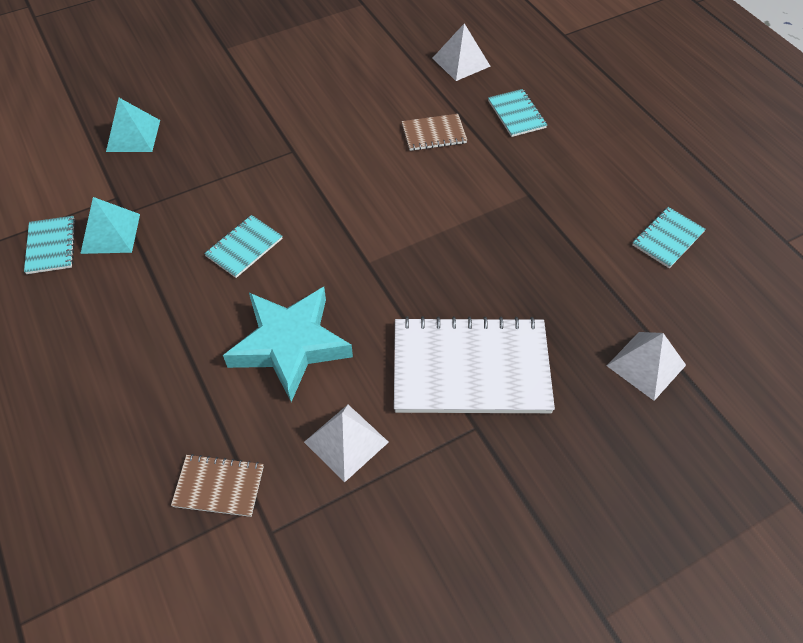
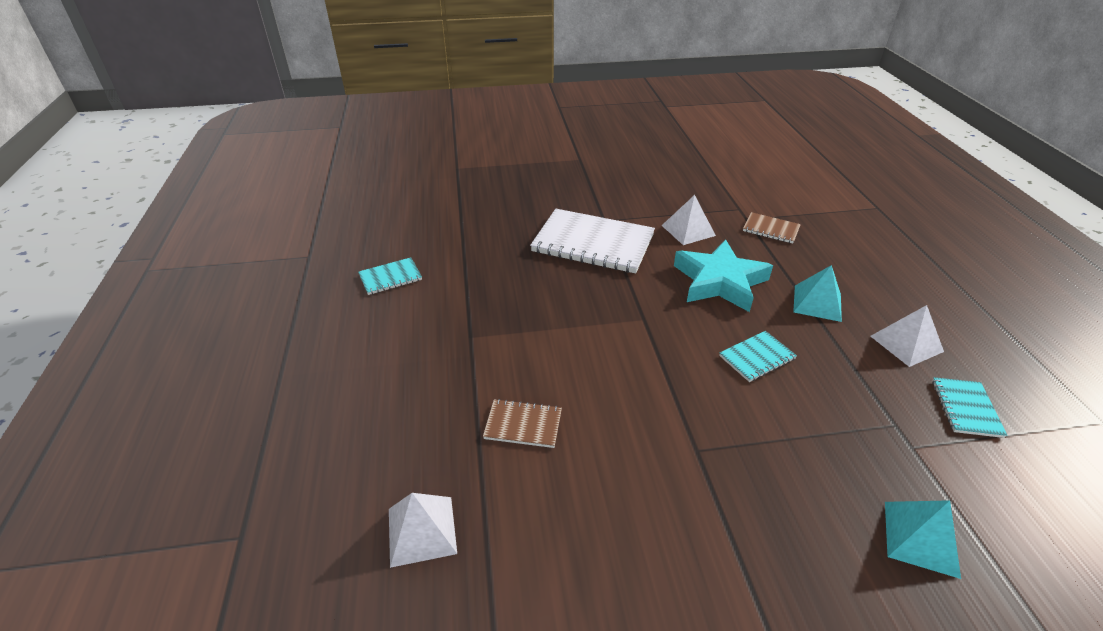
camera: 160 degrees left, 15 degrees down
(110, 233) = (903, 405): turquoise pyramid -> turquoise pyramid (817, 303)
(516, 114) = (414, 423): turquoise notebook -> none
(646, 365) = (480, 222): white pyramid -> white pyramid (906, 343)

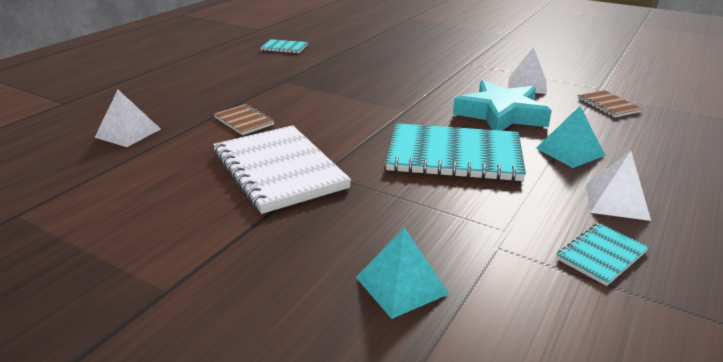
camera: 40 degrees right, 10 degrees down
(593, 243) = (437, 70): white notebook -> white notebook (279, 170)
(757, 357) = (454, 155): turquoise notebook -> turquoise notebook, size x2.10

